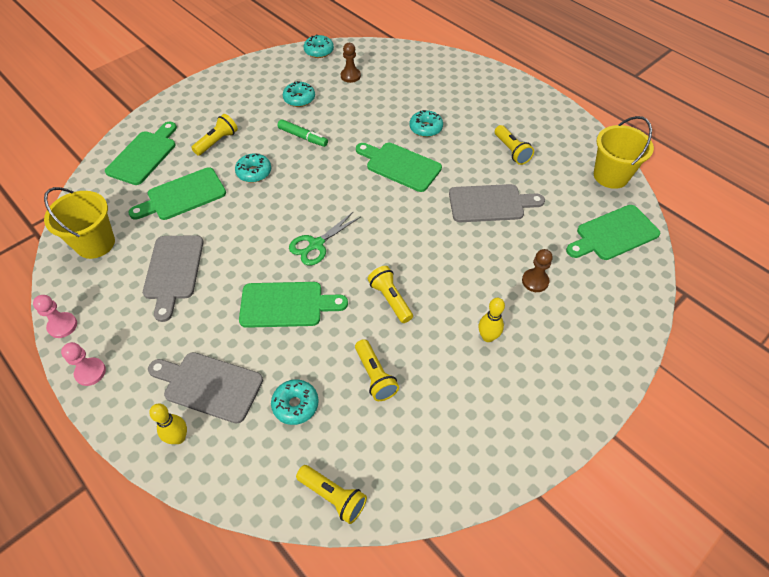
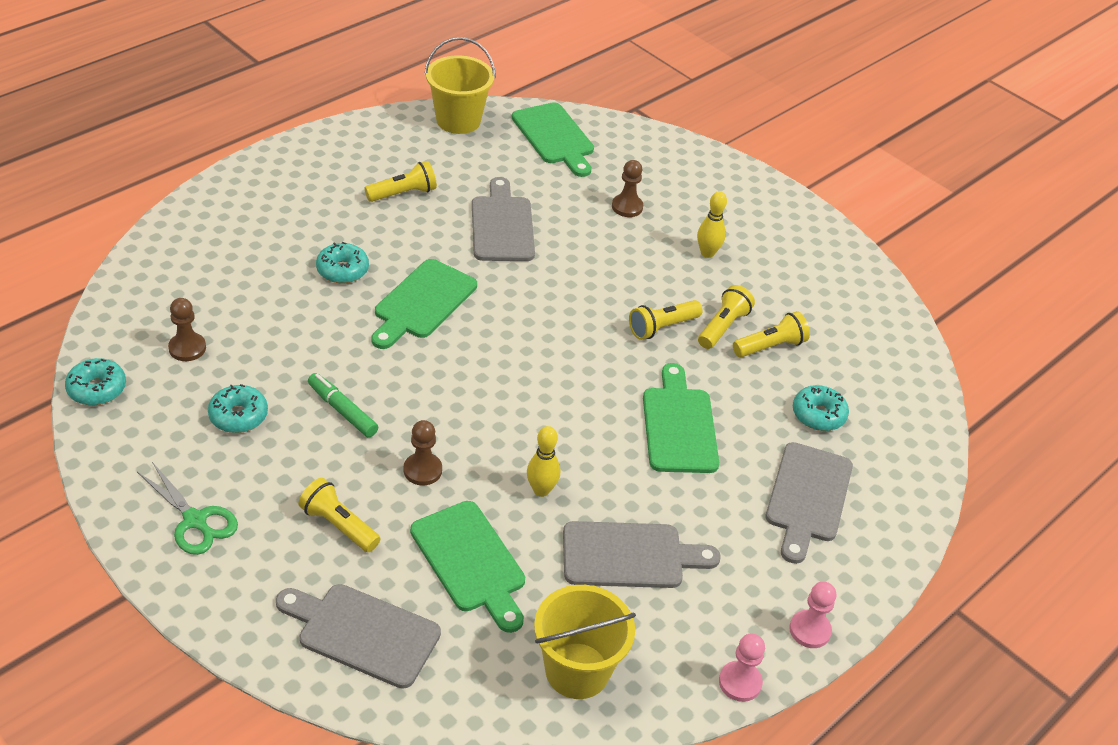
camera: 95 degrees left, 10 degrees down
(144, 155) = (363, 633): green cutting board -> grey cutting board
(178, 437) = (880, 521): yellow bowling pin -> yellow bowling pin (541, 490)
(254, 172) = (422, 470): turquoise donut -> brown pawn
(303, 137) = (342, 410): green marker -> green marker turned 75 degrees counterclockwise
(316, 244) = (575, 395): green scissors -> green scissors (195, 520)
(333, 496) = (913, 384): yellow flashlight -> yellow flashlight (723, 327)

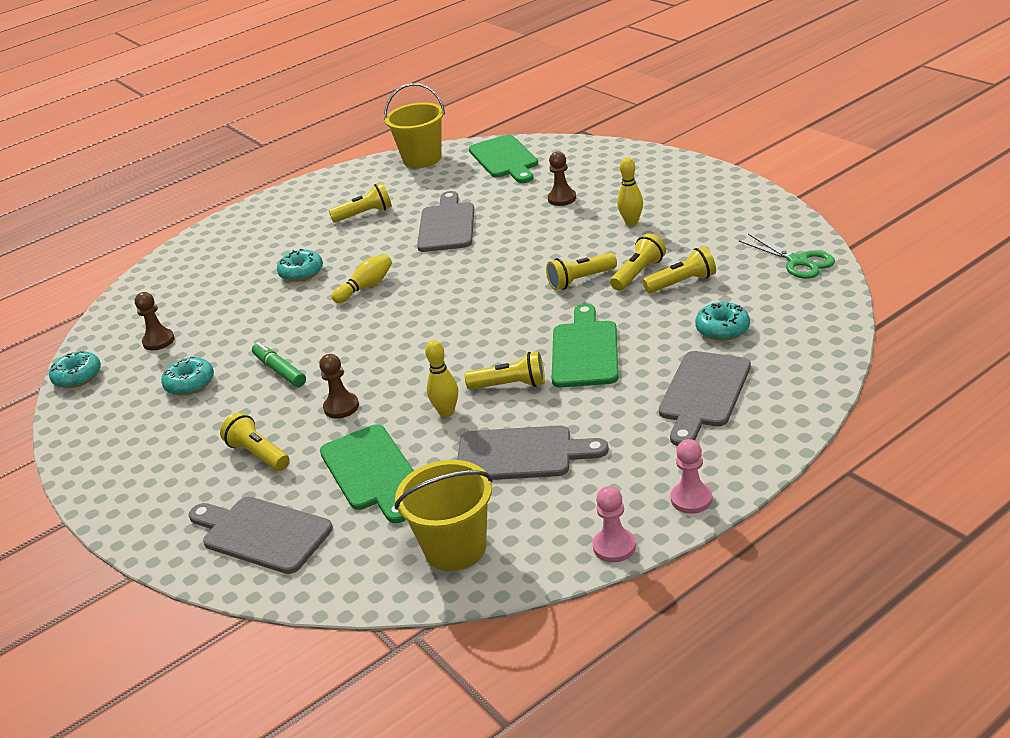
camera: 15 degrees right, 10 degrees down
(195, 520) = (135, 462): green scissors -> green scissors (798, 261)
(422, 302) = (366, 287): green cutting board -> yellow bowling pin
(605, 462) = (510, 385): none -> yellow flashlight

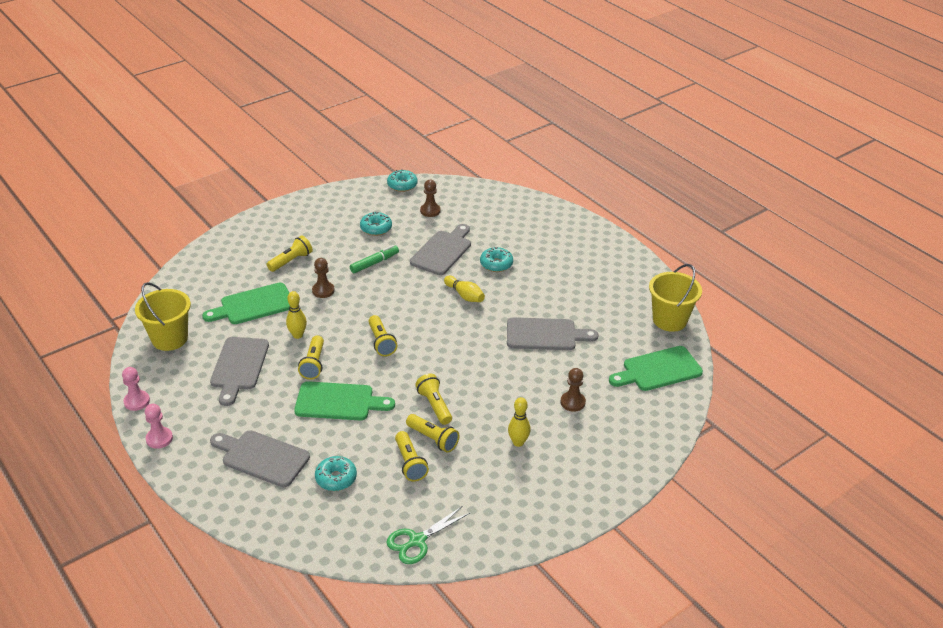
camera: 85 degrees right, 5 degrees up
(262, 533) = (220, 268): grey cutting board -> grey cutting board (442, 251)
(364, 214) = (577, 291): yellow flashlight -> yellow flashlight (381, 342)

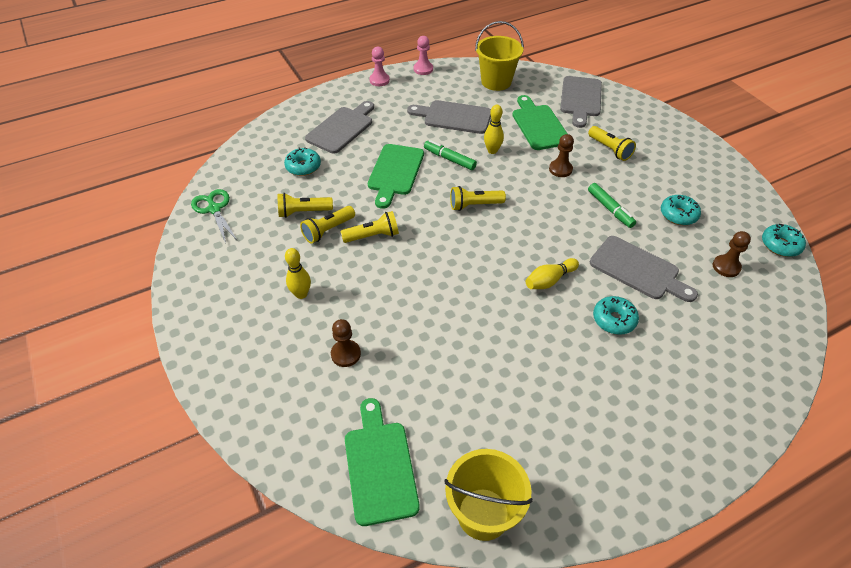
camera: 100 degrees right, 10 degrees up
(313, 364) = (449, 159): yellow flashlight -> green marker
(545, 335) = (469, 348): grey cutting board -> grey cutting board (580, 99)

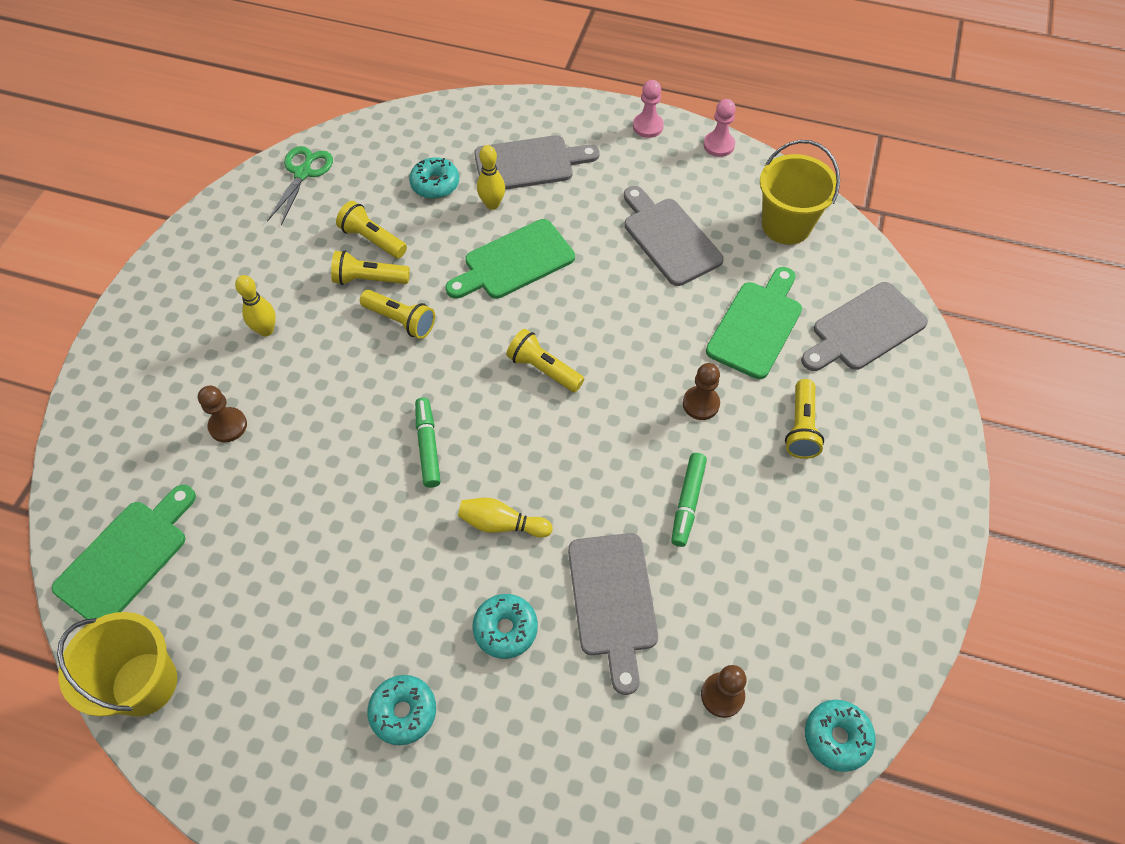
camera: 45 degrees right, 10 degrees up
(449, 159) = (592, 290): green marker -> green marker (428, 446)
(492, 151) = (654, 316): yellow bowling pin -> yellow bowling pin (492, 204)
(678, 215) = (762, 582): turquoise donut -> turquoise donut (403, 712)

